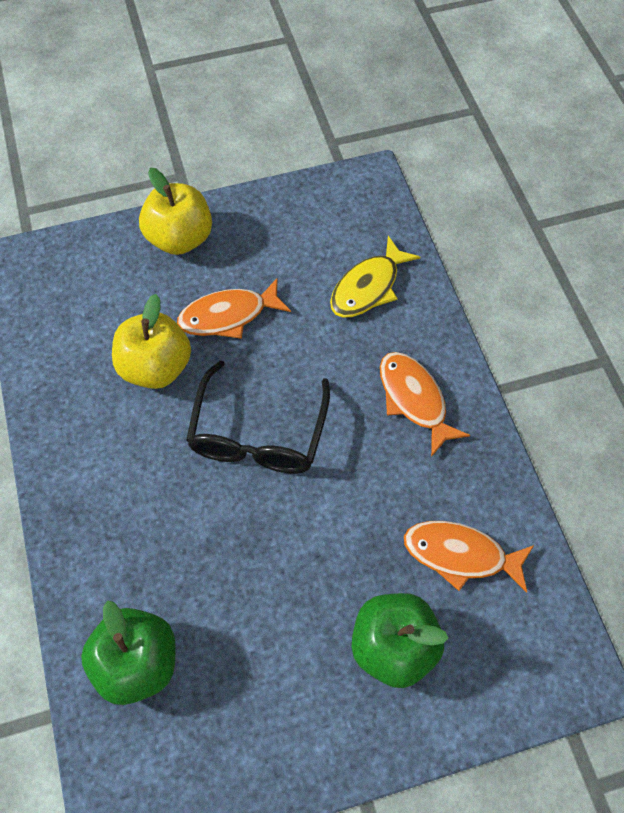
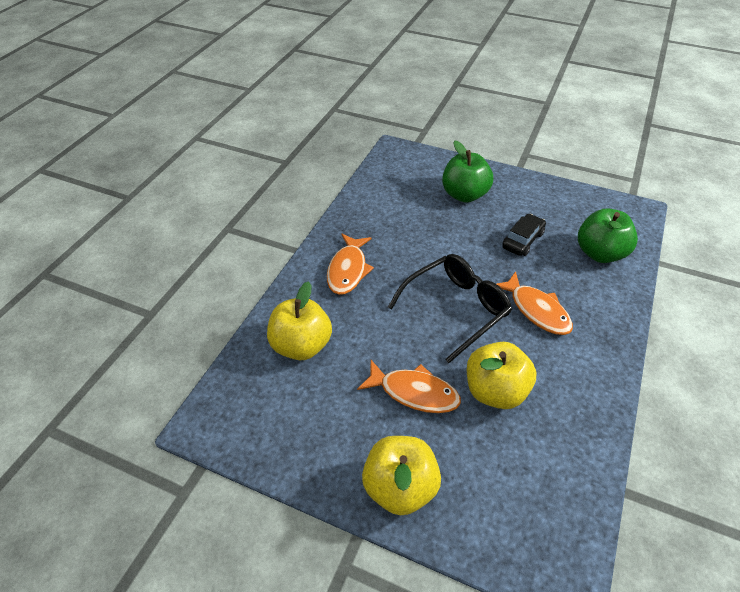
camera: 140 degrees left, 15 degrees down
(252, 608) = (522, 240): none -> black car
(368, 287) = (301, 345): yellow fish -> yellow apple
(460, 555) = (400, 203): orange fish -> orange fish (536, 310)

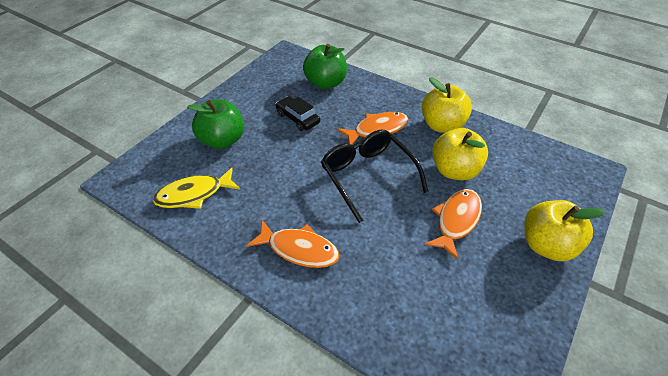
camera: 80 degrees left, 0 degrees up
(301, 345) = (397, 304): yellow apple -> yellow apple (442, 125)
(391, 194) = (194, 194): none -> yellow fish

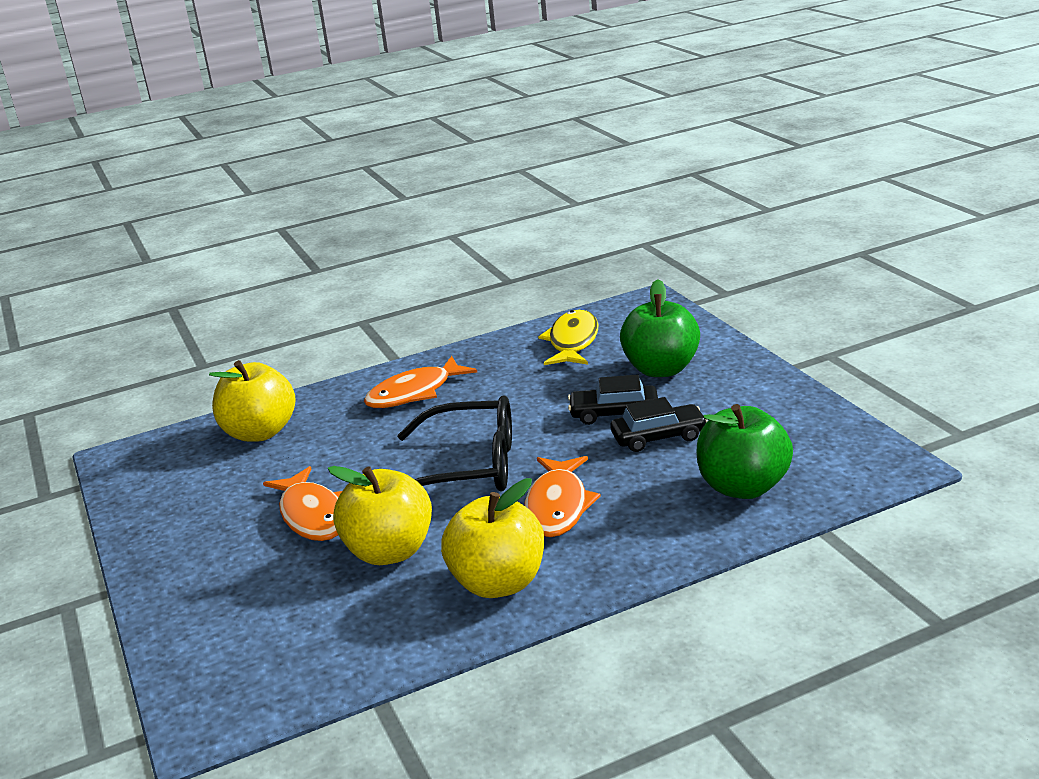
camera: 125 degrees right, 20 degrees down
(281, 141) = (614, 413): none -> black car
(547, 245) = (186, 576): yellow apple -> yellow apple (260, 432)

